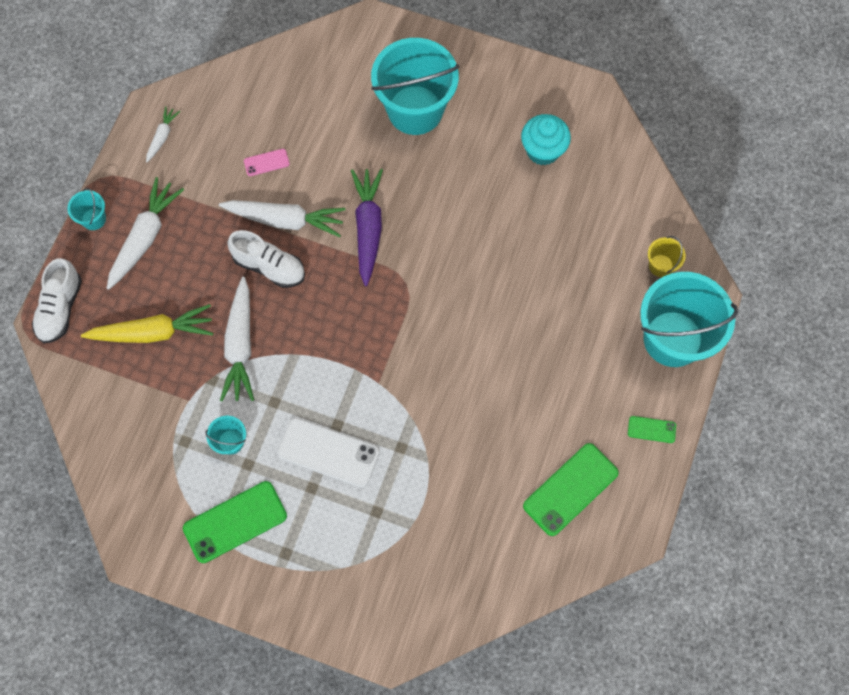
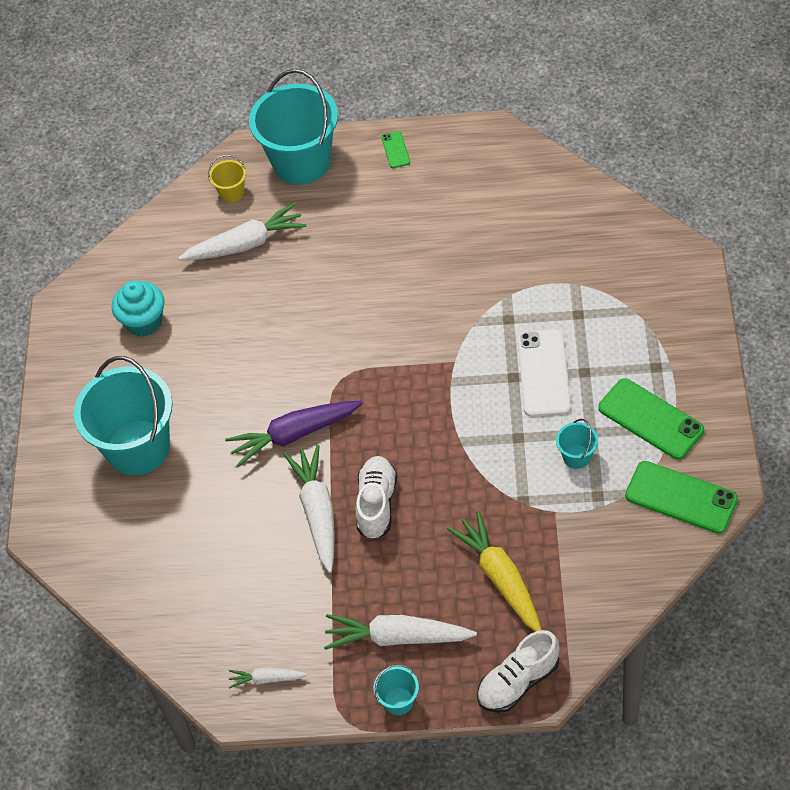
camera: 105 degrees left, 15 degrees down
(60, 308) = (518, 682): white shoe -> white shoe turned 150 degrees clockwise
(240, 345) = (474, 492): white carrot -> white carrot (245, 244)
(266, 162) = (256, 559): pink phone -> none
(570, 489) = (480, 186): green phone -> green phone (681, 497)

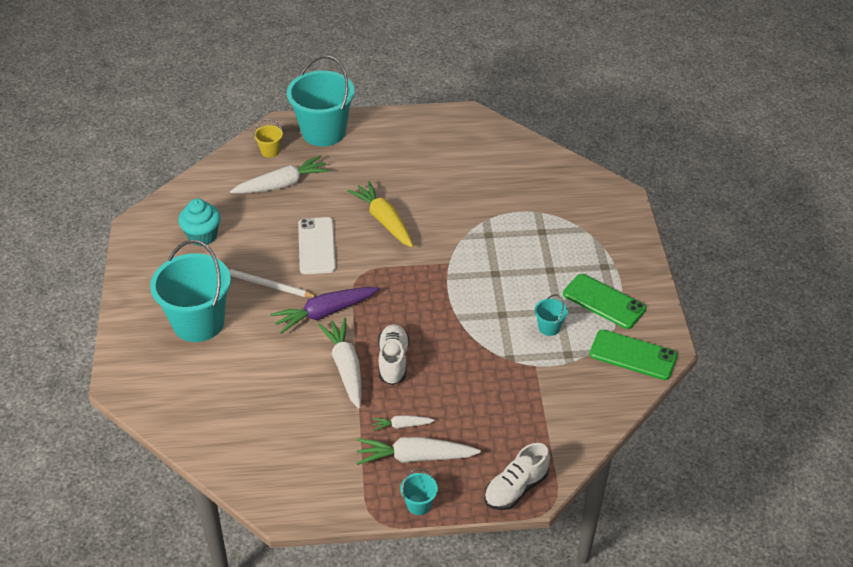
camera: 10 degrees left, 10 degrees down
(222, 393) = (266, 285): none -> white pencil
(267, 679) = (308, 489): white carrot -> white carrot (402, 425)
(395, 150) = (395, 125): green phone -> none
(500, 578) = (496, 413): yellow carrot -> yellow carrot (384, 220)
(543, 373) = (518, 271): white phone -> white phone (316, 246)

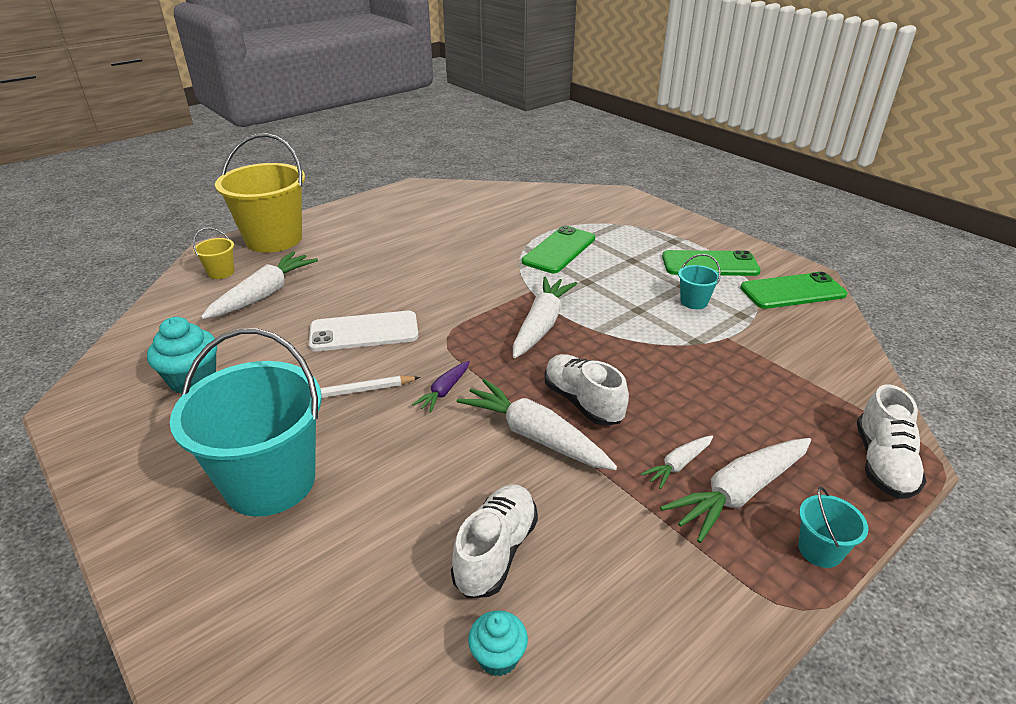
camera: 35 degrees left, 10 degrees down
(229, 459) = (498, 657): none -> turquoise cupcake
(269, 416) = (496, 551): none -> white shoe
(316, 246) = (364, 332): white phone -> white phone turned 60 degrees counterclockwise
(323, 132) = (274, 239): turquoise bucket -> yellow bucket
(325, 313) = (444, 391): purple carrot -> purple carrot, size x0.52
(384, 220) = (420, 283): yellow carrot -> none
(426, 295) = (541, 325): none -> white carrot
(508, 234) = (559, 250): none -> green phone

